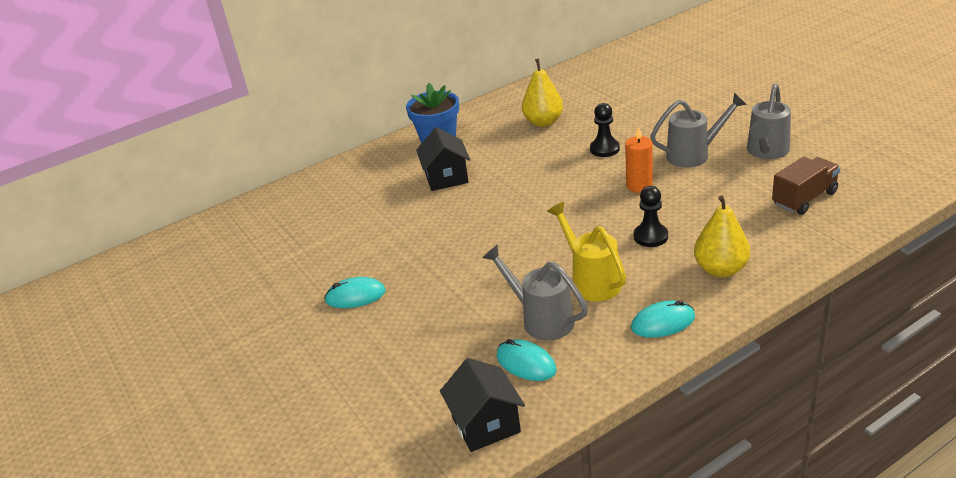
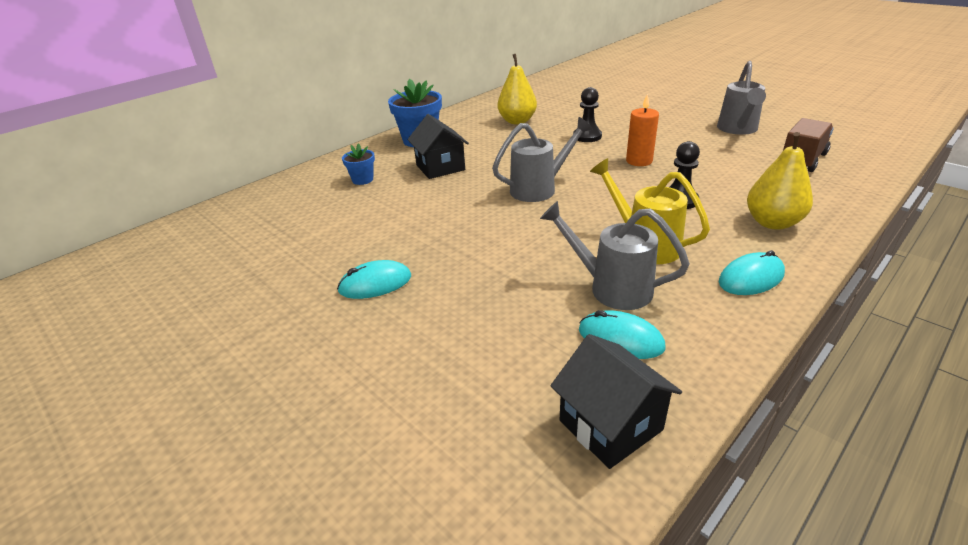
camera: 15 degrees left, 0 degrees up
(372, 186) = (362, 180): none -> blue flower pot
(693, 155) = (673, 135): grey watering can -> grey watering can (539, 189)

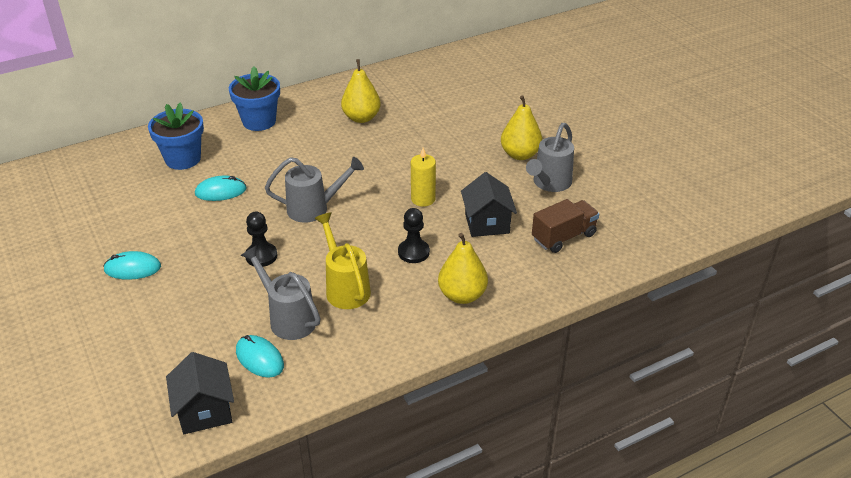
camera: 15 degrees right, 5 degrees up
(362, 180) = (183, 159): blue flower pot -> blue flower pot, size x1.85
(440, 167) = (253, 161): black house -> black house (487, 223)
(587, 136) = (406, 156): black pawn -> black pawn (261, 256)
(639, 161) = (423, 199): orange candle -> yellow candle
(687, 117) = (520, 154): none -> yellow pear
(751, 278) = (392, 339): turquoise mouse -> turquoise mouse (221, 191)

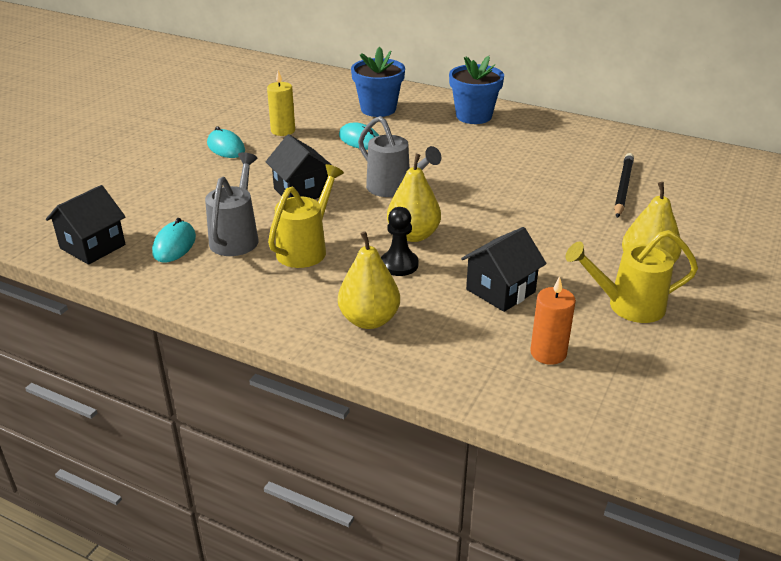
camera: 55 degrees right, 5 degrees down
(261, 256) = (301, 191): black pawn -> black house
(361, 118) = (556, 156): yellow pear -> yellow pear (413, 235)
(423, 199) = (485, 237): yellow candle -> yellow candle (283, 131)
(430, 114) = (623, 187): none -> black pencil
(549, 183) = (628, 306): grey watering can -> yellow watering can
(563, 237) = (548, 353): brown truck -> orange candle

